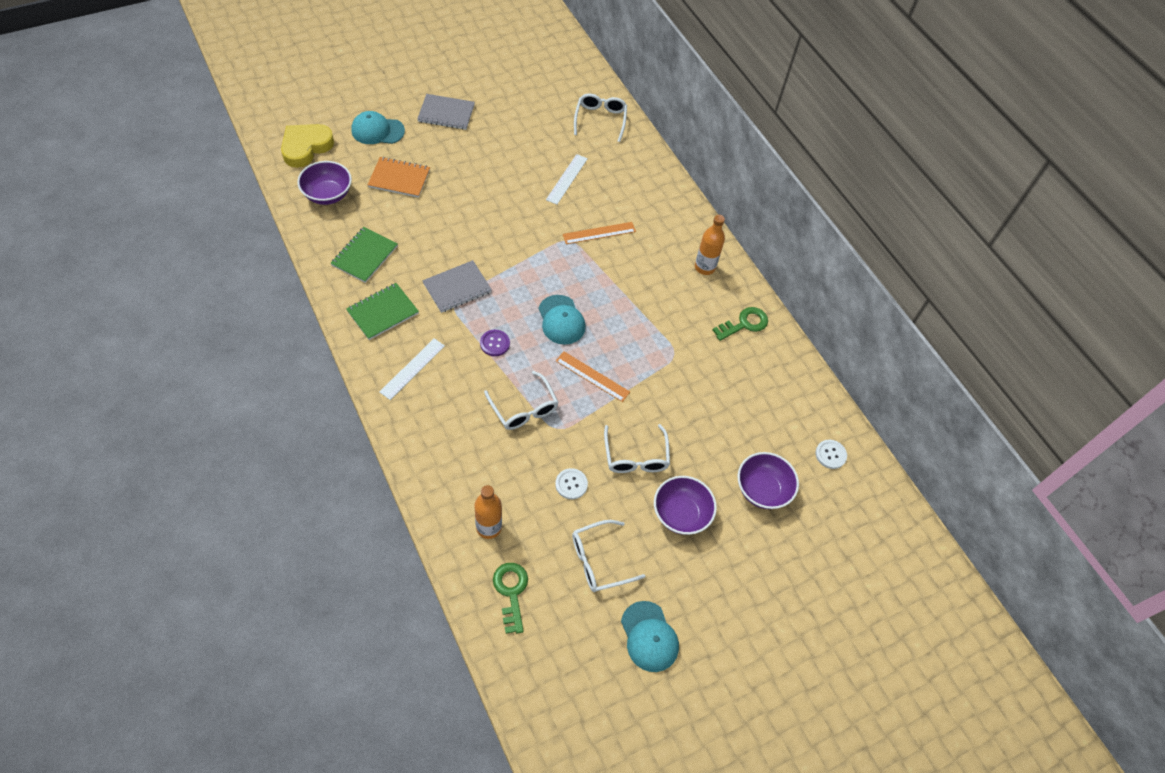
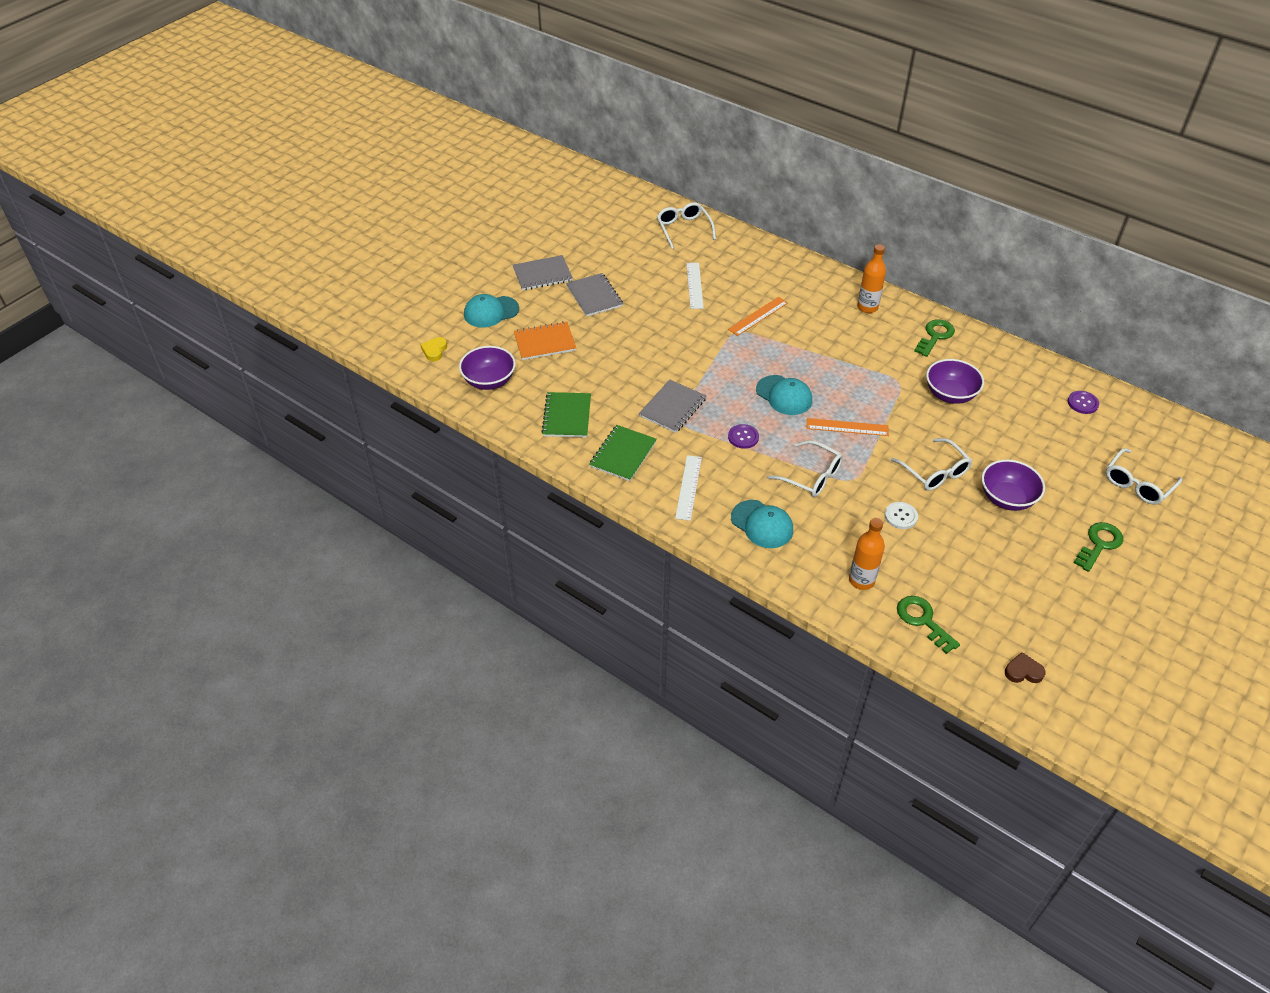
camera: 20 degrees left, 10 degrees down
(306, 147) = (434, 351): yellow heart -> yellow heart, size x0.50
(473, 152) = (594, 296): none -> grey notebook
(560, 686) = (1023, 671): none -> brown heart
(599, 561) = (973, 563): white glasses -> white glasses (1137, 484)
(649, 636) = (1060, 600): turquoise cap -> turquoise cap (762, 524)
(730, 601) = (1099, 544): none -> green key
(762, 490) = (1053, 452): purple bowl -> purple bowl (950, 394)
(830, 454) = (1082, 403): white button -> purple button

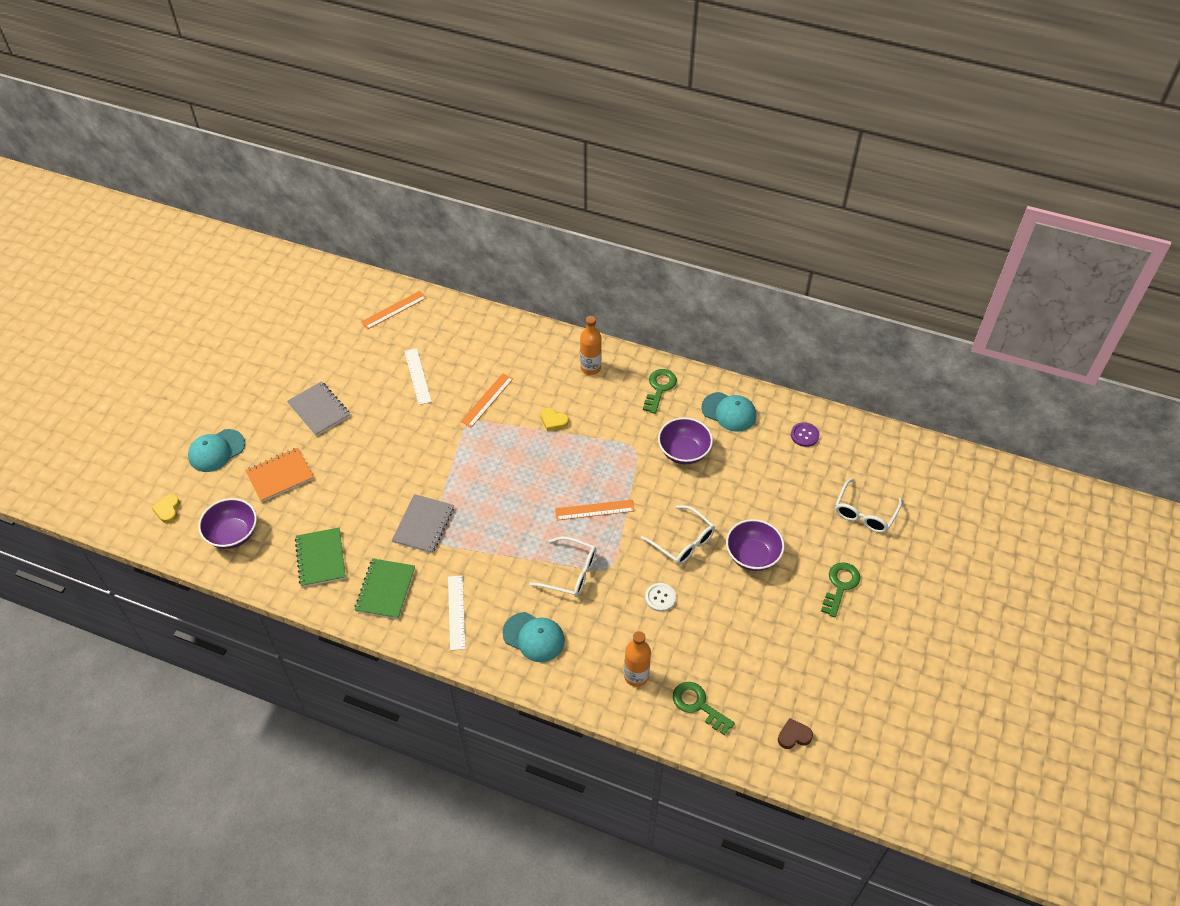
camera: 15 degrees left, 5 degrees up
(542, 274) = (260, 394): grey notebook -> none
(683, 229) = (393, 310): white glasses -> orange ruler
(743, 437) = (498, 543): purple button -> none
(784, 395) = (528, 487): turquoise cap -> turquoise cap (729, 412)
(821, 345) = (553, 421): none -> yellow heart

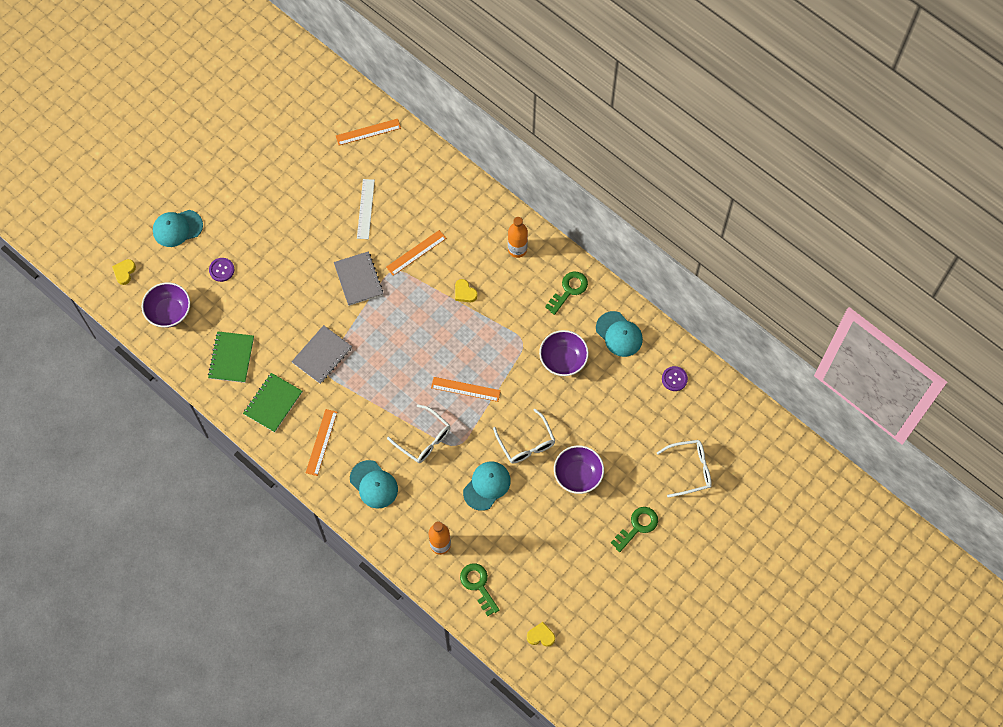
camera: 20 degrees right, 15 degrees up
(280, 476) = (221, 270): orange notebook -> purple button
(319, 410) = (272, 215): grey notebook -> grey notebook (358, 279)
(456, 612) = (321, 442): white ruler -> orange ruler
(660, 598) = (487, 486): white button -> turquoise cap
(793, 736) = (541, 636): brown heart -> yellow heart
(864, 513) = (690, 469): white glasses -> white glasses turned 150 degrees counterclockwise

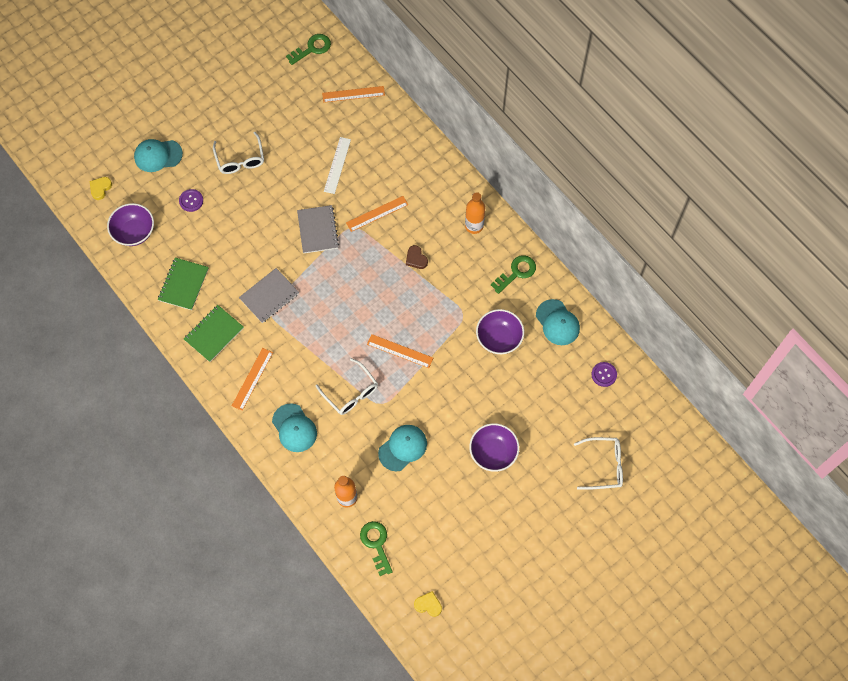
camera: 10 degrees right, 0 degrees up
(464, 292) = (416, 259): yellow heart -> brown heart
(526, 443) = (449, 413): white glasses -> white glasses (240, 159)
(637, 526) = (542, 513): green key -> green key (312, 48)

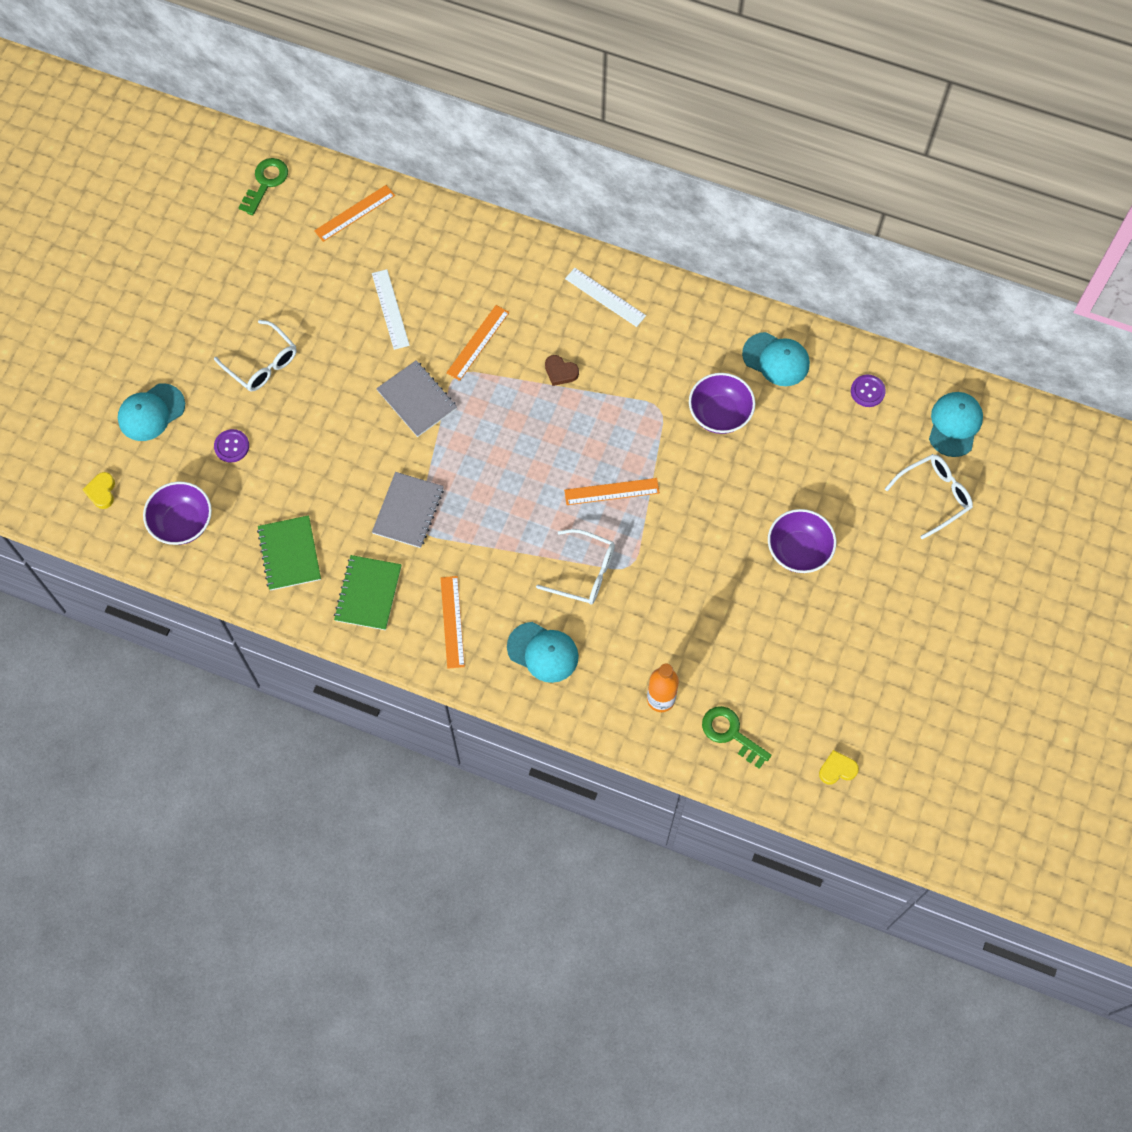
camera: 30 degrees left, 0 degrees up
(403, 448) = (689, 603): turquoise cap -> turquoise cap (954, 425)
(474, 226) = (605, 297): orange bottle -> white ruler
(516, 272) = (691, 326): green key -> none

